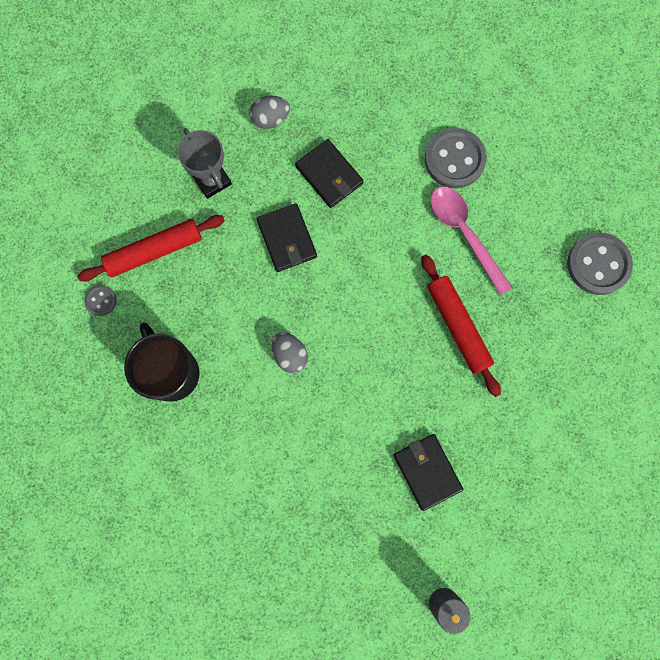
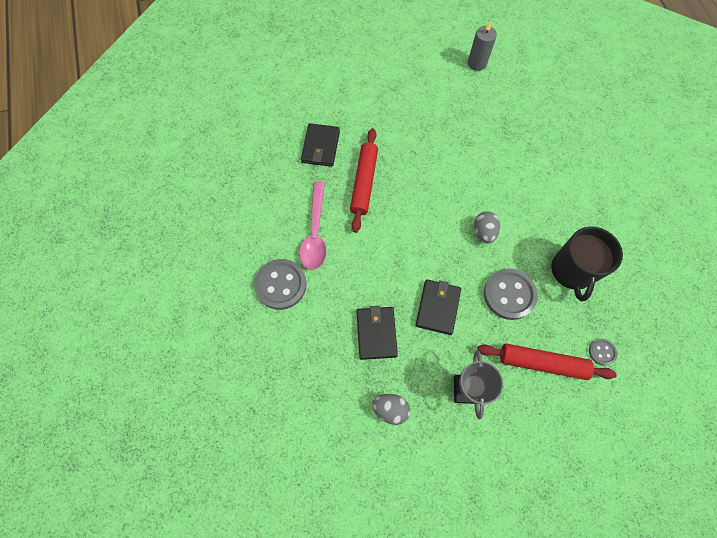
camera: 145 degrees left, 10 degrees down
(427, 471) = (441, 122): black wallet -> black wallet (320, 147)
(598, 264) = (250, 163): grey button -> grey button (509, 294)

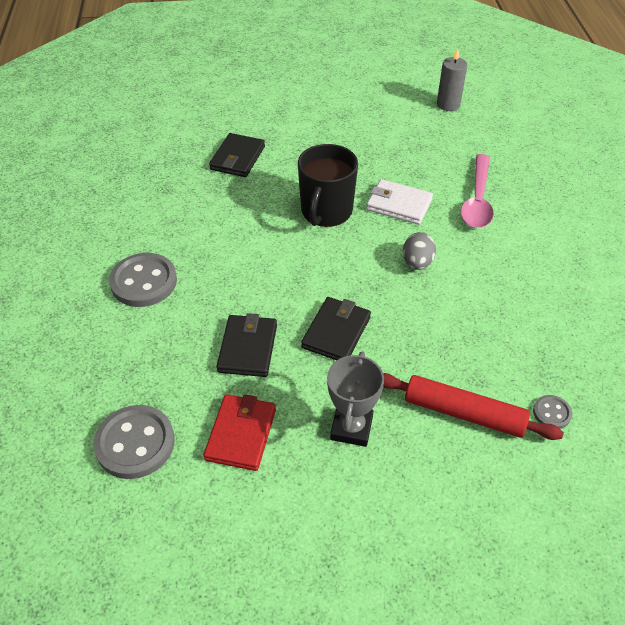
camera: 10 degrees right, 20 degrees down
(315, 233) = (203, 237): pink spoon -> pink spoon (477, 200)
(364, 182) = (279, 197): red rolling pin -> none
(390, 409) = (241, 434): grey egg -> red wallet
(459, 176) = (399, 205): none -> white wallet
(509, 294) = (435, 331): grey button -> grey button (135, 443)
(572, 271) = (527, 318): black mug -> black mug (326, 211)

